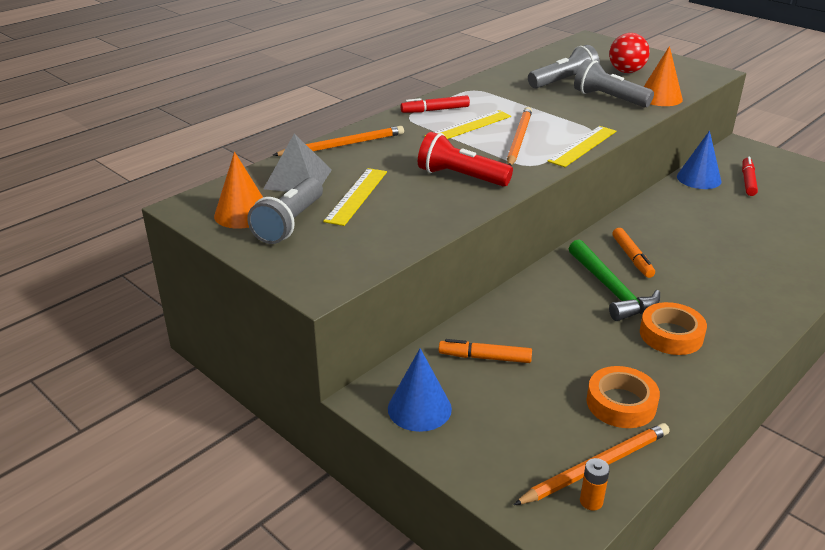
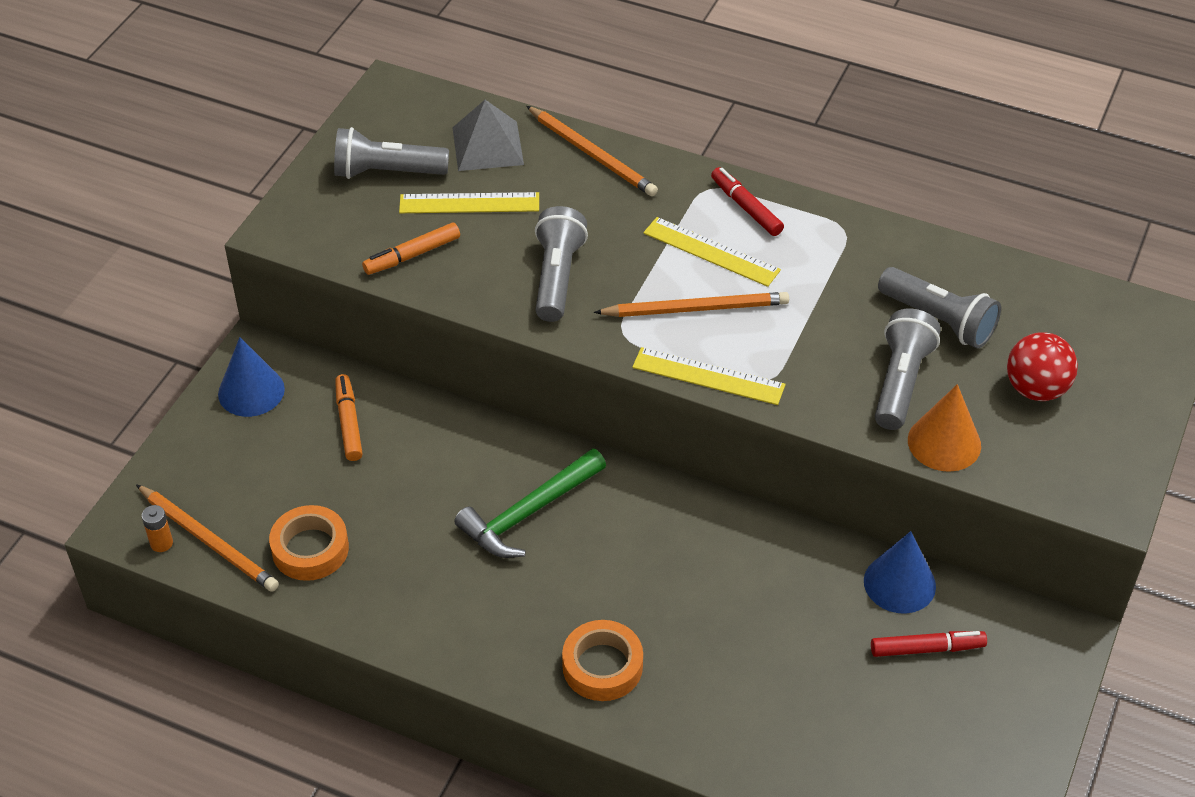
camera: 70 degrees right, 15 degrees up
(242, 214) = (392, 131): orange cone -> none
(461, 177) = (557, 277): red flashlight -> grey flashlight
(632, 258) = (615, 525): orange marker -> orange marker (412, 255)
(671, 335) = (453, 582): orange tape -> orange tape (602, 666)

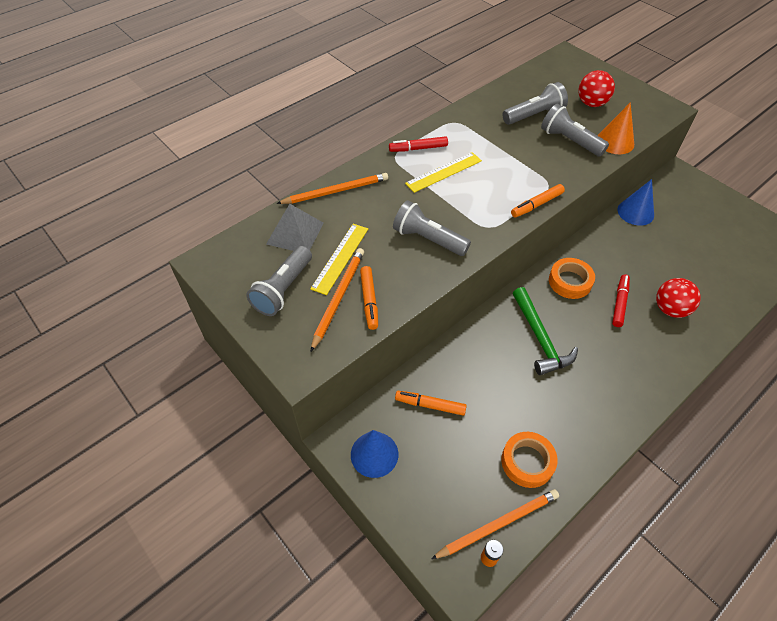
camera: 65 degrees left, 5 degrees up
(602, 666) = (658, 343): orange tape -> orange tape (570, 281)
(686, 671) = (670, 309): none -> red ball
(696, 308) = (484, 192): orange pencil -> orange pencil (338, 297)
(708, 376) = (536, 204): yellow ruler -> orange marker
(927, 649) = (677, 218): red marker -> red marker (619, 303)

